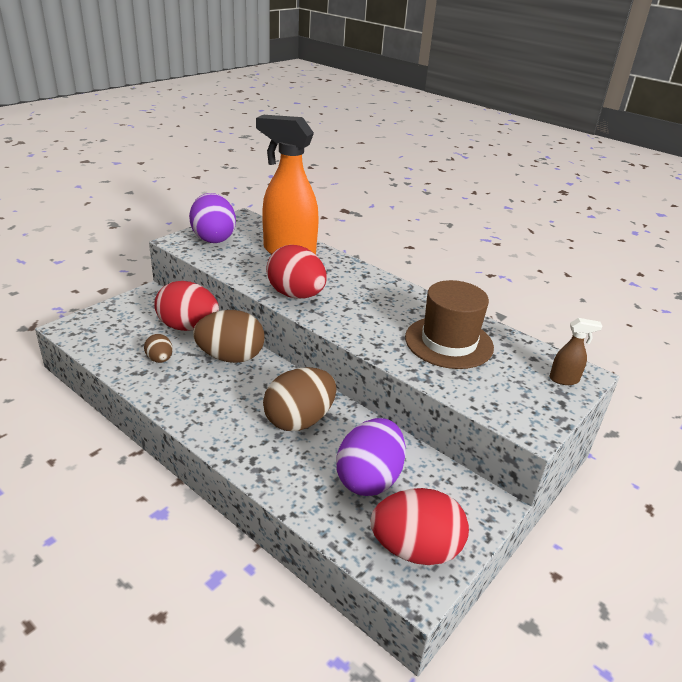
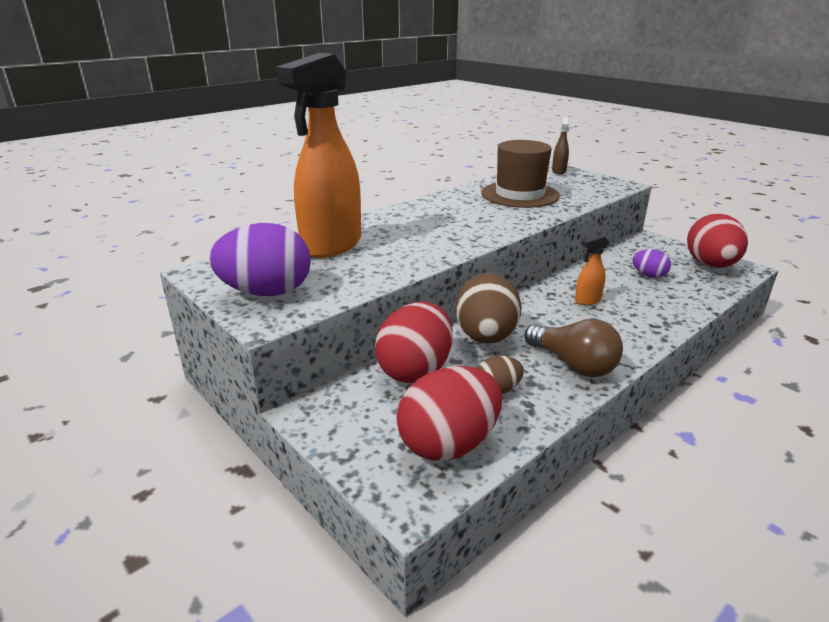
camera: 80 degrees left, 5 degrees down
(188, 398) = (573, 364): none -> brown light bulb
(296, 295) = (441, 245): red egg -> red egg (449, 444)
(299, 420) = (587, 300): brown egg -> orange spray bottle
(369, 478) = (648, 275): purple egg -> purple egg, size x0.51

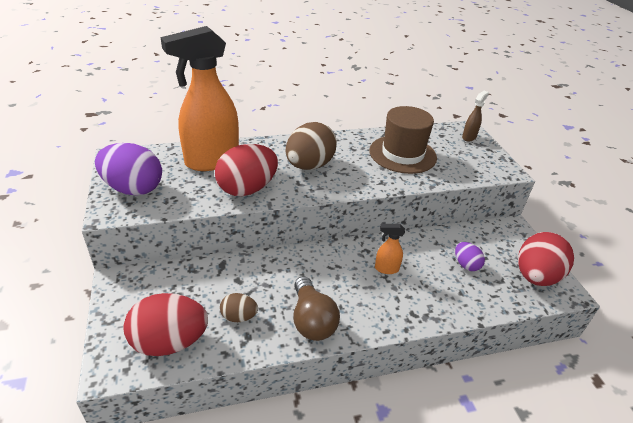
camera: 25 degrees right, 10 degrees up
(415, 370) = (205, 277): red egg -> red egg (247, 189)
(485, 337) = (277, 270): brown egg -> brown egg (309, 166)

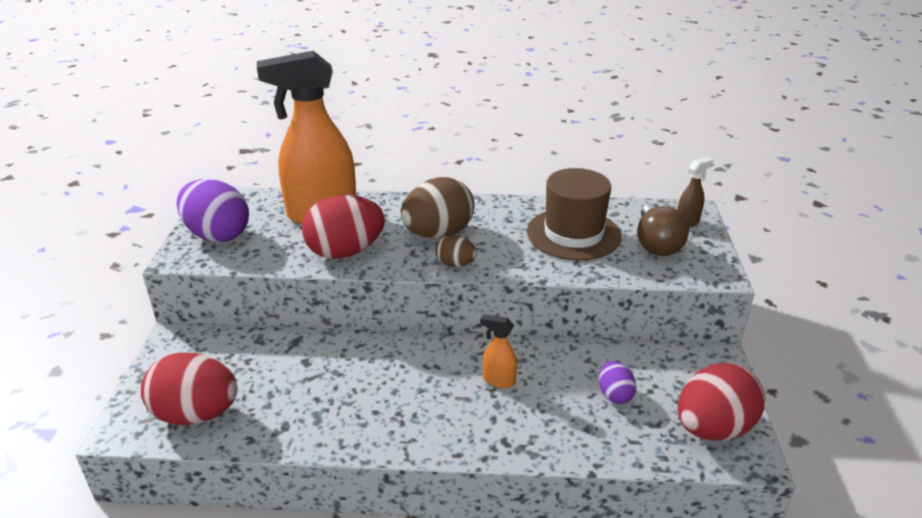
camera: 20 degrees right, 5 degrees down
(239, 316) = (286, 402): brown egg -> brown egg (455, 264)
(312, 320) = (369, 423): brown light bulb -> brown light bulb (656, 244)

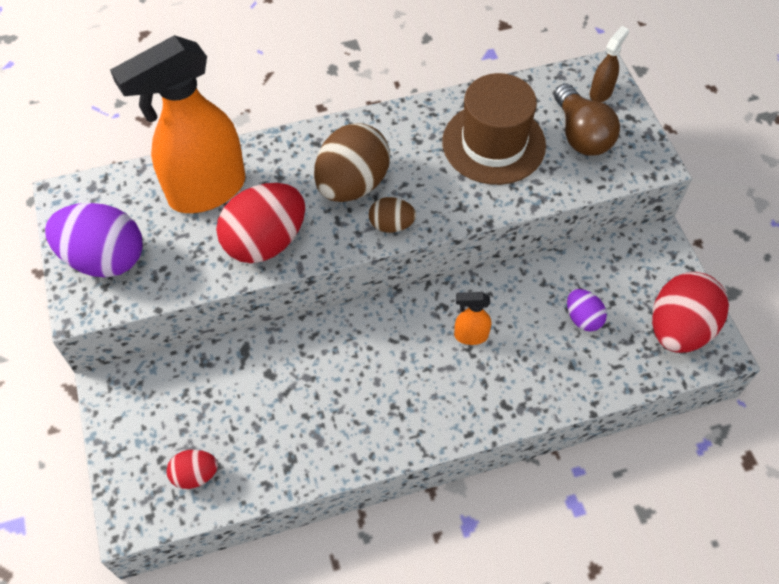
camera: 20 degrees left, 25 degrees up
(196, 414) = (195, 475): red egg -> red egg, size x0.51

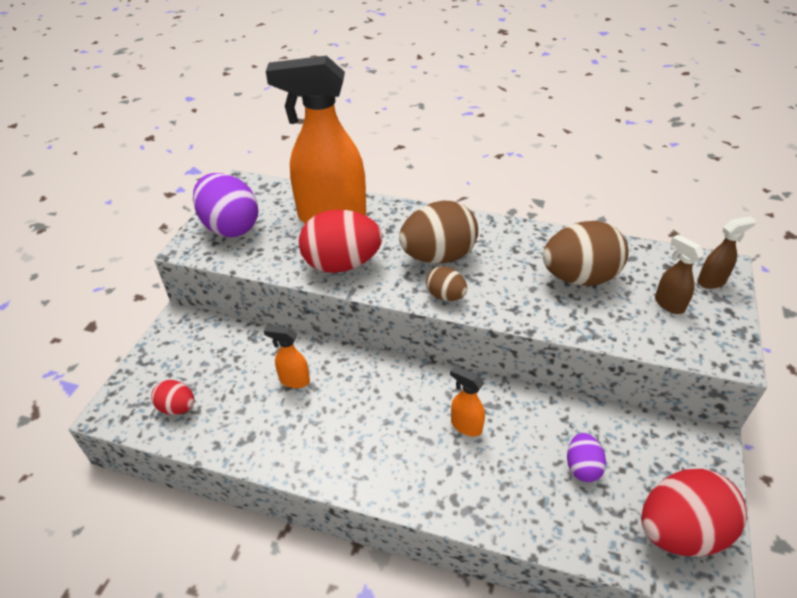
camera: 35 degrees right, 15 degrees down
(286, 382) = (294, 380): none -> orange spray bottle
(493, 143) = (579, 277): brown hat -> brown egg
(581, 135) = (668, 304): brown light bulb -> brown spray bottle

